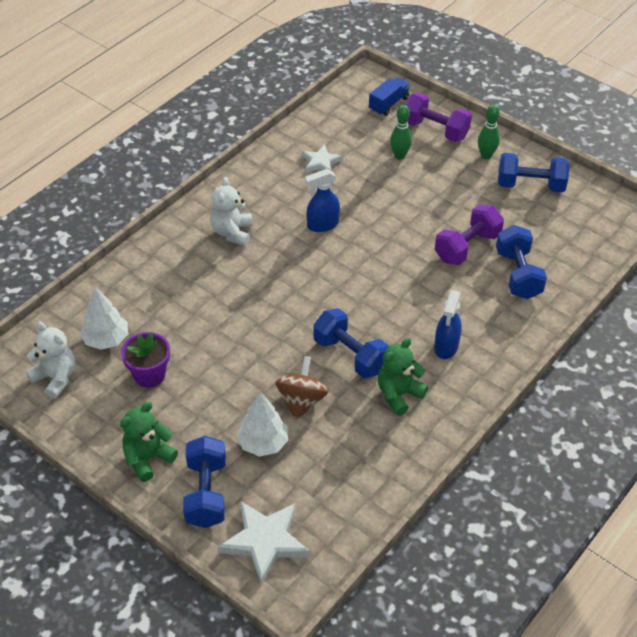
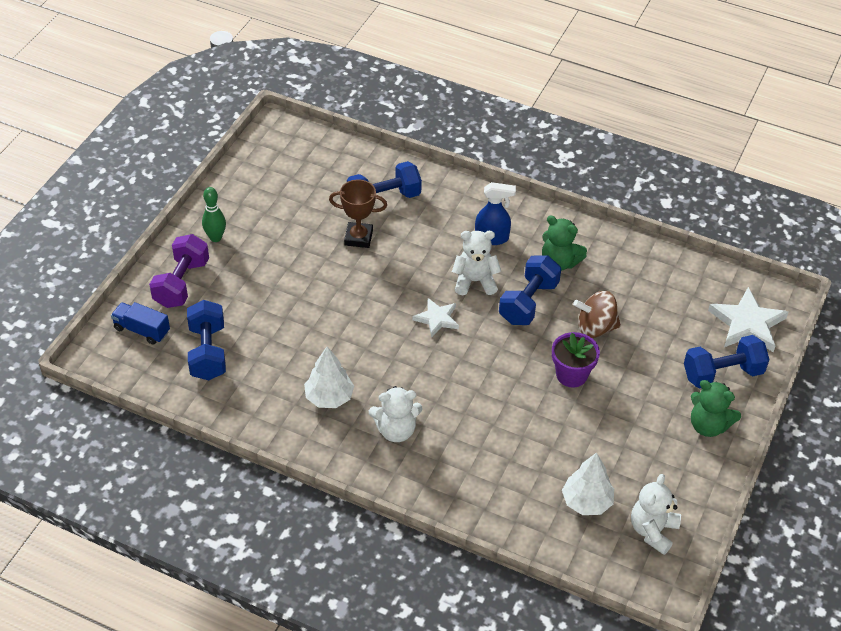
camera: 105 degrees left, 0 degrees up
(149, 375) = (615, 451): purple flower pot -> purple flower pot (571, 375)
(263, 443) = (653, 345): white tree -> white tree (329, 397)
(321, 162) = (259, 374): white star -> white star (437, 319)
(322, 225) = (361, 354): blue spray bottle -> none
(389, 320) = (475, 281): none -> white teddy bear
(399, 155) = (232, 307): green bowling pin -> none
(467, 247) = (358, 237): purple dumbbell -> brown trophy
(530, 185) = (255, 200): blue dumbbell -> blue dumbbell (208, 352)

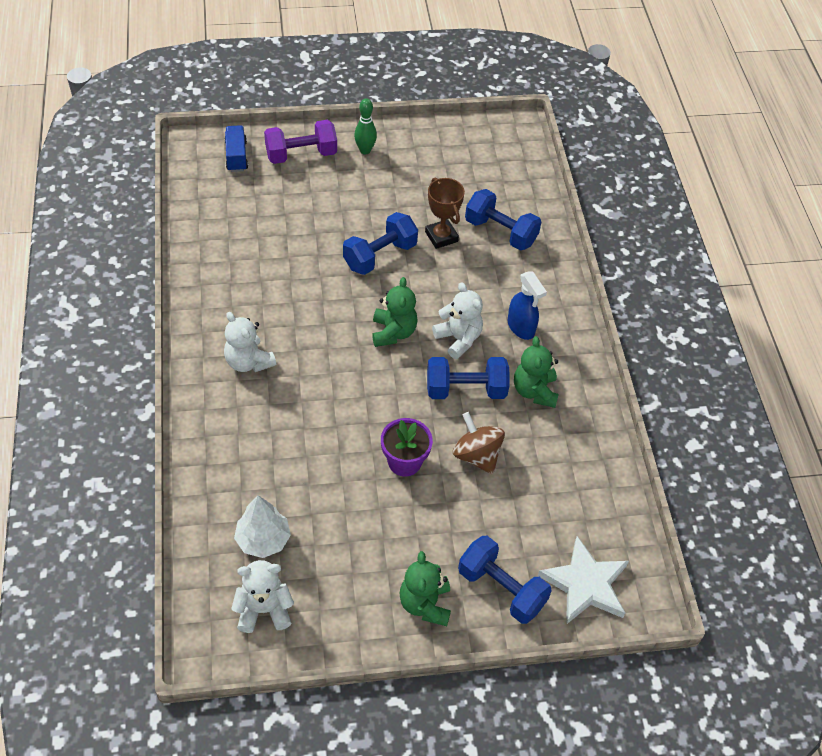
camera: 55 degrees right, 5 degrees up
(208, 352) = (243, 204): blue dumbbell -> blue dumbbell (380, 256)
(329, 397) = (252, 301): white tree -> none
(437, 319) = (393, 332): white star -> green teddy bear

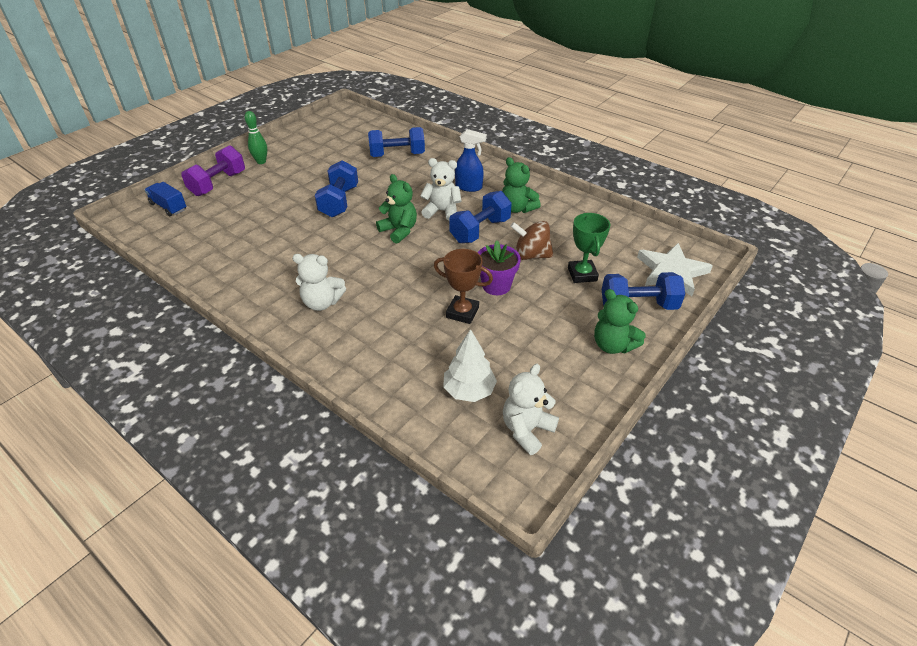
camera: 40 degrees left, 10 degrees down
(441, 236) = (365, 174): brown trophy -> brown trophy (462, 312)
(496, 514) = (582, 274): none -> green trophy

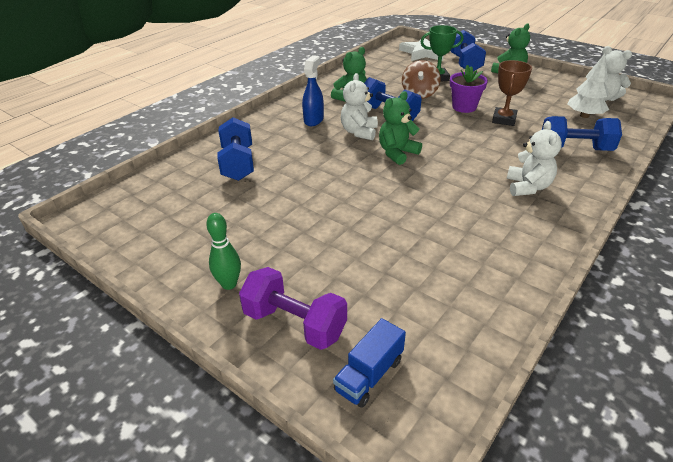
camera: 90 degrees left, 5 degrees down
(339, 202) = (344, 196): blue dumbbell -> blue dumbbell (574, 149)

